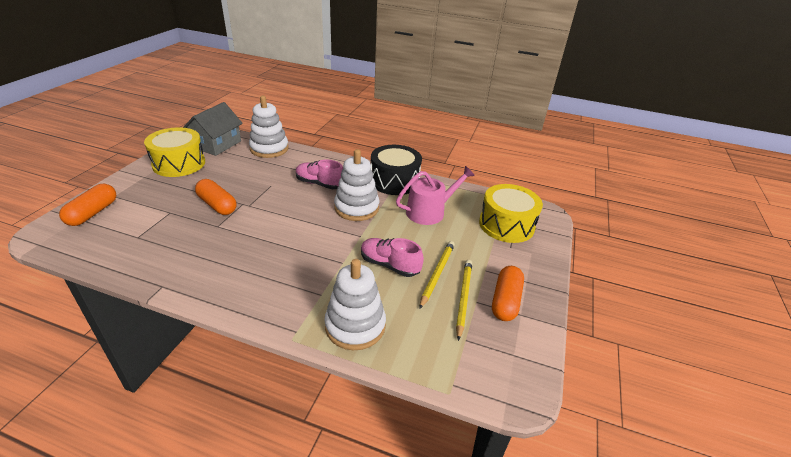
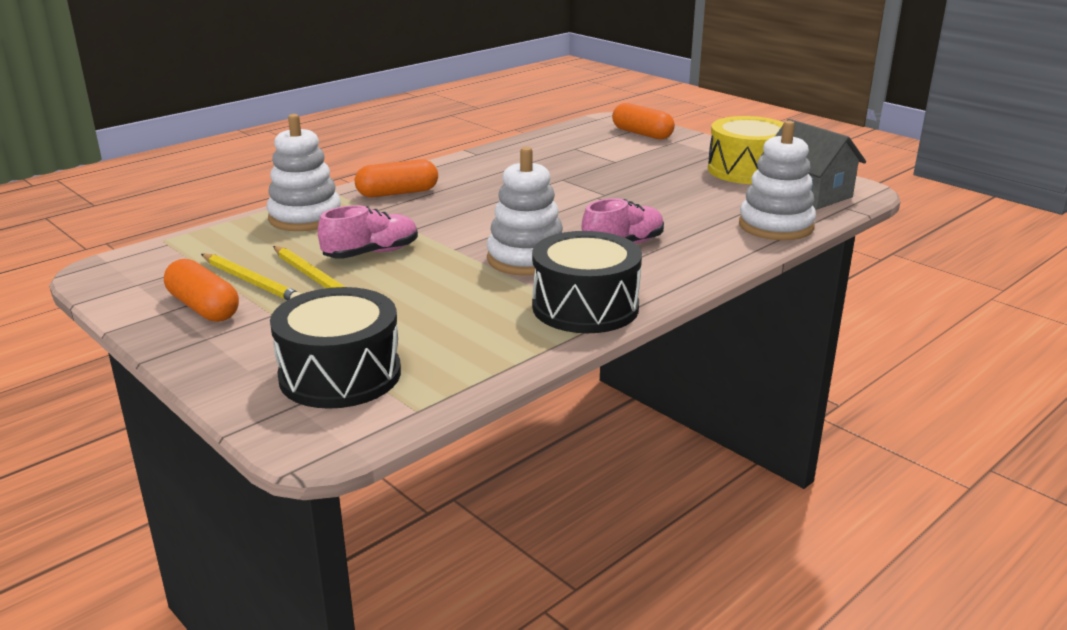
camera: 120 degrees right, 10 degrees down
(217, 205) = (612, 182): orange capsule -> orange capsule (397, 193)
(430, 211) = (457, 313): pink watering can -> none
(506, 225) = (340, 375): yellow drum -> black drum

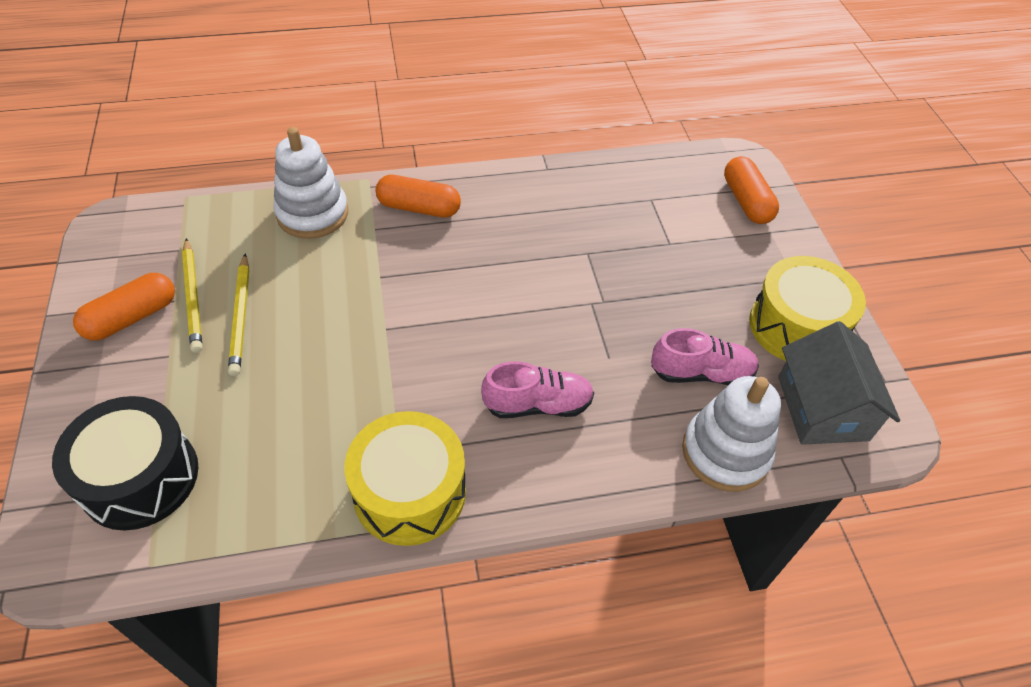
camera: 30 degrees right, 25 degrees up
(203, 307) = (132, 317): orange capsule -> orange capsule turned 60 degrees clockwise
(371, 253) = (314, 300): pink shoe -> pink shoe (701, 373)
(526, 259) = (431, 380): white stacking toy -> none
(585, 307) = (410, 492): black drum -> yellow drum

